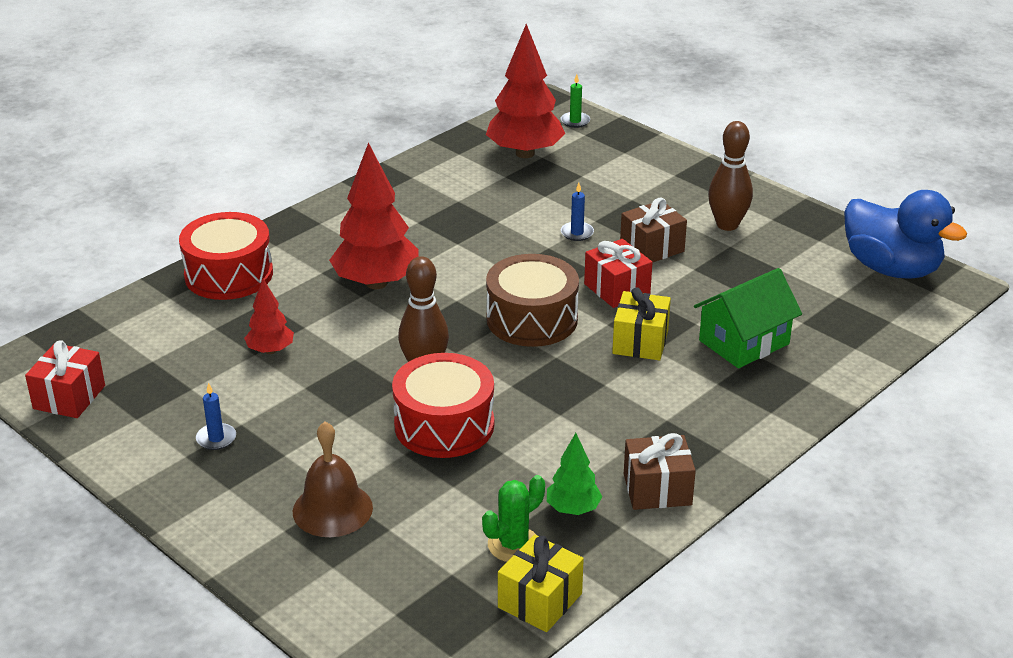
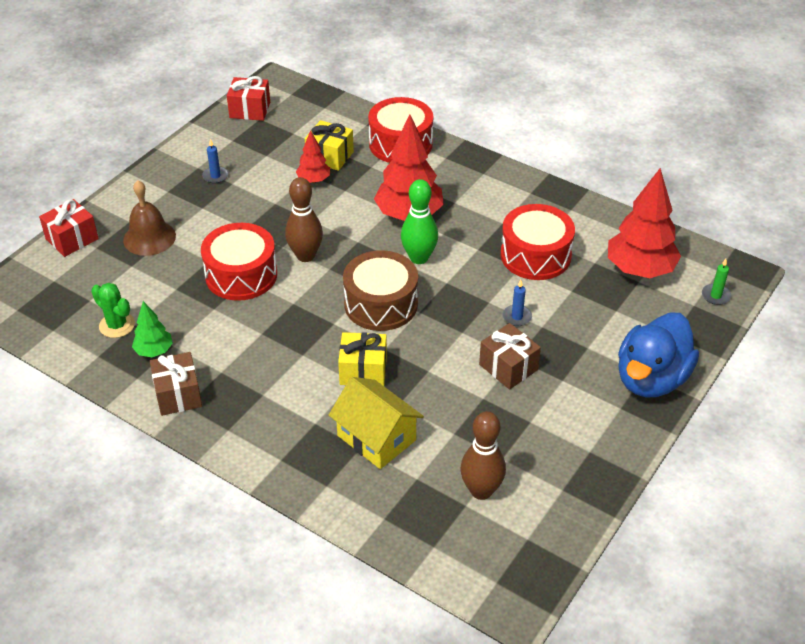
camera: 80 degrees right, 10 degrees up
(459, 284) = (419, 258): none -> green bowling pin
(481, 208) = (535, 255): none -> red drum
(540, 600) = (63, 344): yellow gift -> yellow gift (330, 156)
(617, 289) = (437, 350): red gift -> red gift (72, 239)
(727, 225) = (566, 417): brown bowling pin -> brown bowling pin (481, 491)
(744, 342) = (376, 438): green house -> yellow house
(891, 268) = (527, 549): blue duck -> blue duck (651, 379)

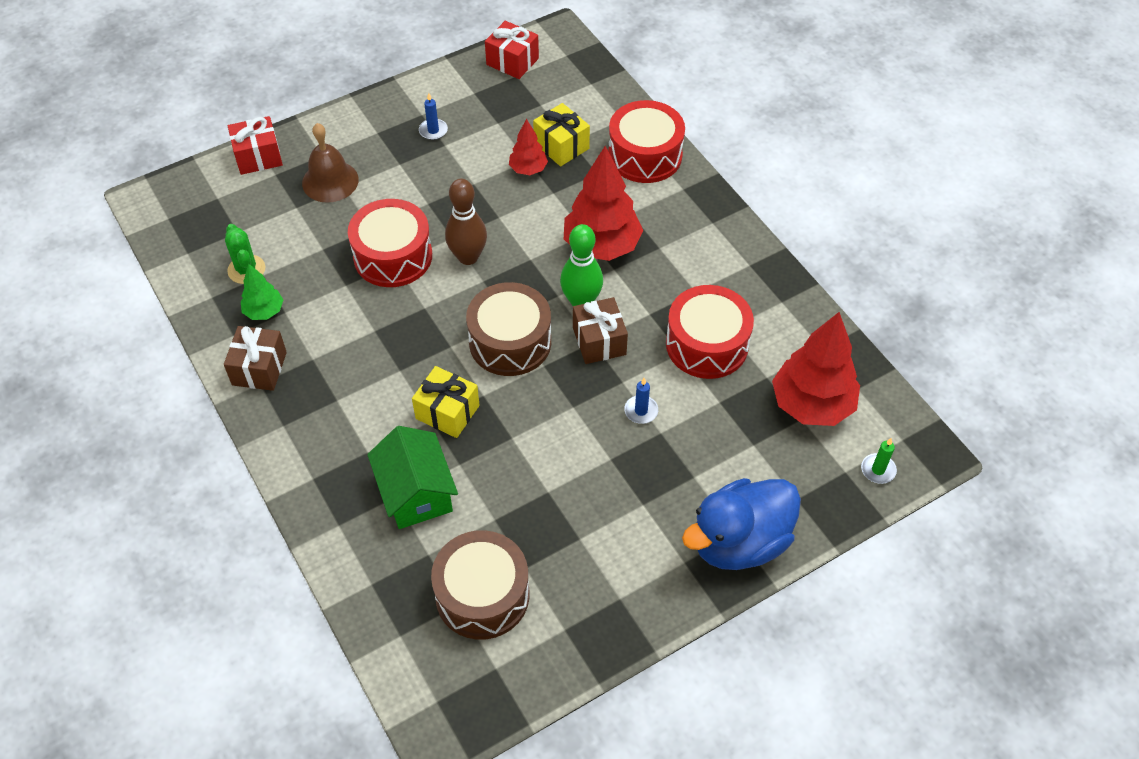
camera: 25 degrees right, 10 degrees up
(376, 438) = (416, 493): yellow house -> green house
(481, 491) = (482, 595): brown bowling pin -> brown drum
(508, 367) = (595, 466): brown gift -> brown gift (599, 341)

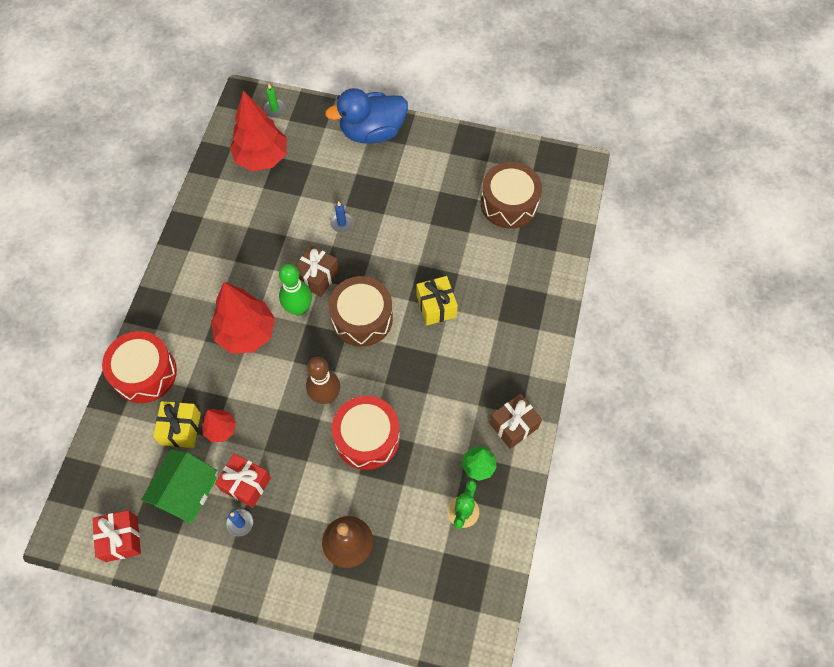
camera: 135 degrees left, 10 degrees up
(258, 157) = (373, 615): red gift -> red gift (246, 484)
(416, 493) = (494, 277): green house -> green house (186, 492)
(707, 344) = (268, 228): red drum -> none
(739, 542) = (372, 132): blue duck -> blue duck turned 150 degrees clockwise

